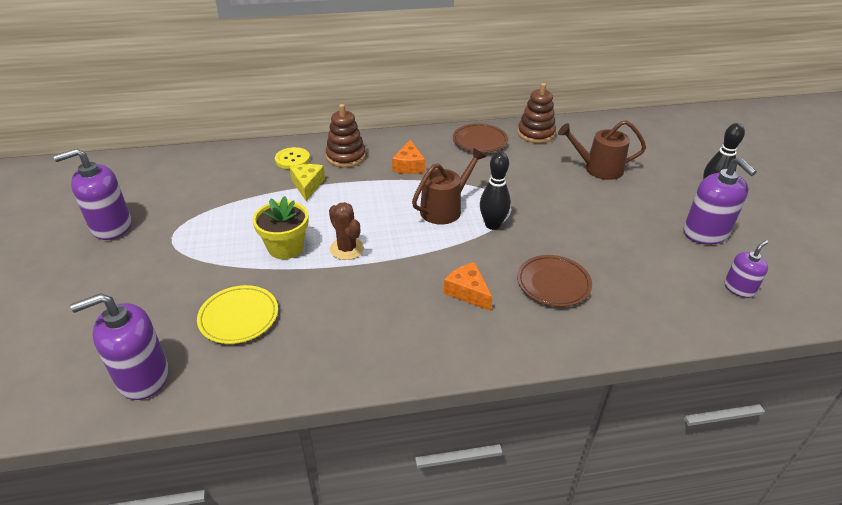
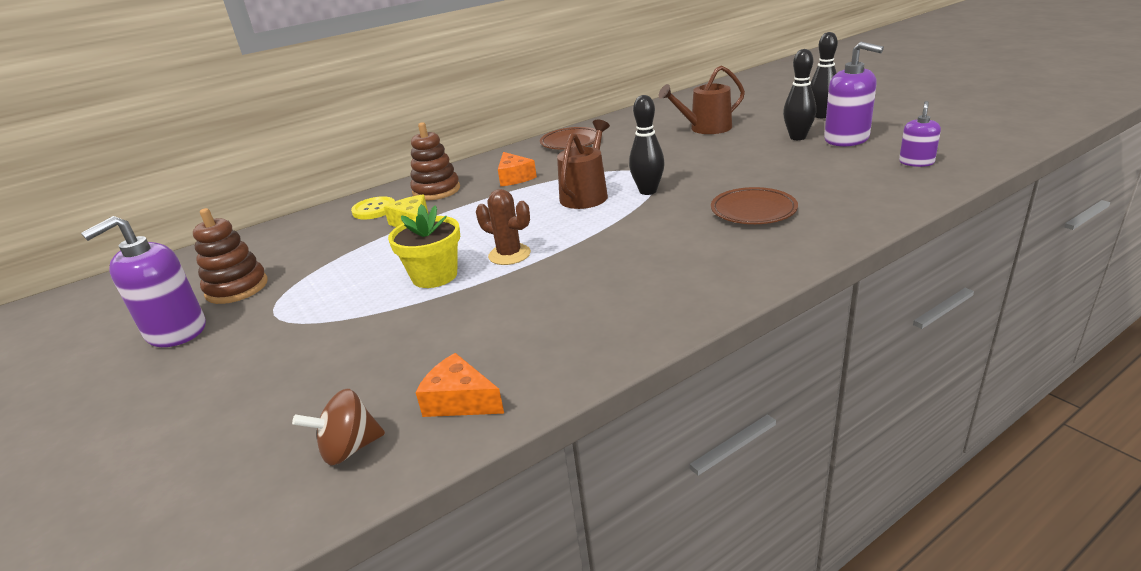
camera: 20 degrees left, 10 degrees down
(143, 376) = (349, 449): purple soap dispenser -> brown spinning top
(239, 317) = (432, 350): yellow plate -> none
(468, 292) = (676, 243): orange cheese -> orange cheese (460, 401)
(536, 134) = (621, 123): brown stacking toy -> brown stacking toy (237, 288)
(665, 213) = (797, 137): none -> black bowling pin

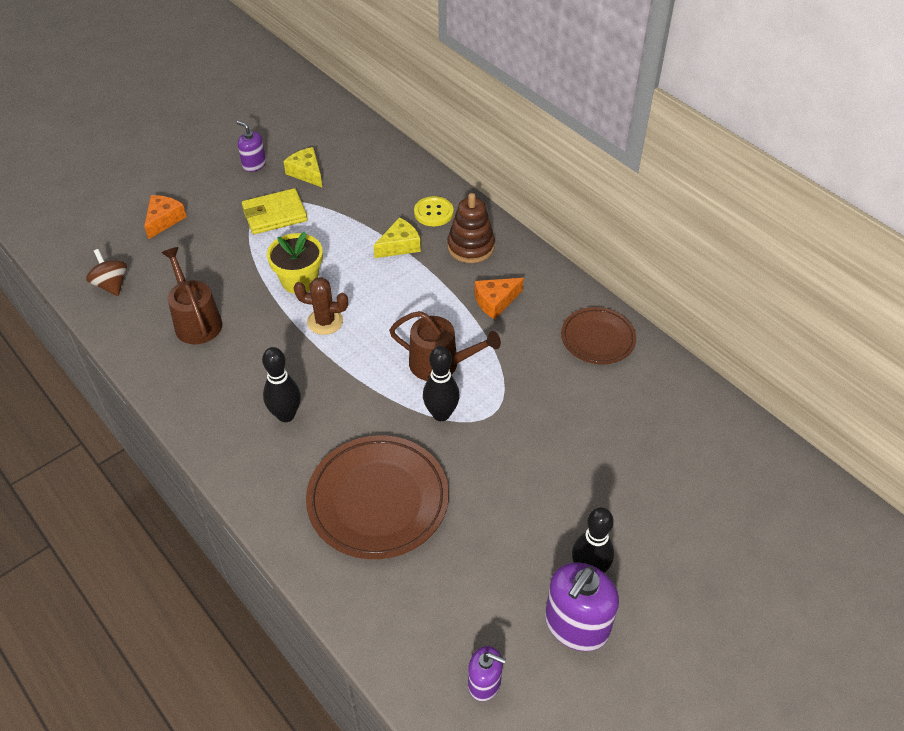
camera: 80 degrees right, 20 degrees up
(176, 331) = (254, 164): purple soap dispenser -> purple soap dispenser, size x0.57
(237, 288) = (306, 173): brown stacking toy -> yellow cheese
(299, 304) = (275, 214): none -> yellow wallet
(460, 401) = (140, 325): orange cheese -> orange cheese (164, 220)
(509, 255) = (325, 321): brown cactus -> brown cactus turned 75 degrees clockwise
(706, 128) = (635, 473): brown watering can -> brown watering can (196, 321)
(753, 211) = (378, 500): brown plate -> brown plate, size x1.67
(821, 116) = (676, 614): black bowling pin -> black bowling pin (286, 415)

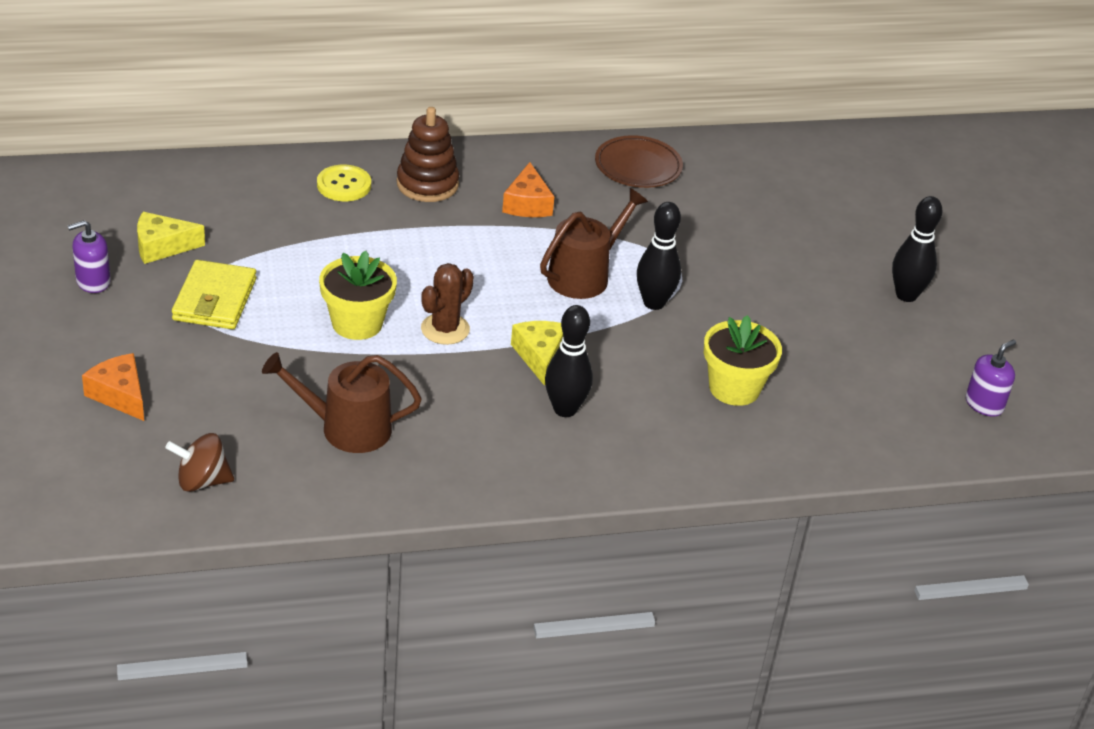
camera: 65 degrees left, 10 degrees down
(378, 500) = (734, 388): brown plate -> yellow flower pot
(399, 246) = (374, 230): yellow cheese -> yellow cheese (539, 356)
(576, 625) = (957, 327): purple soap dispenser -> none

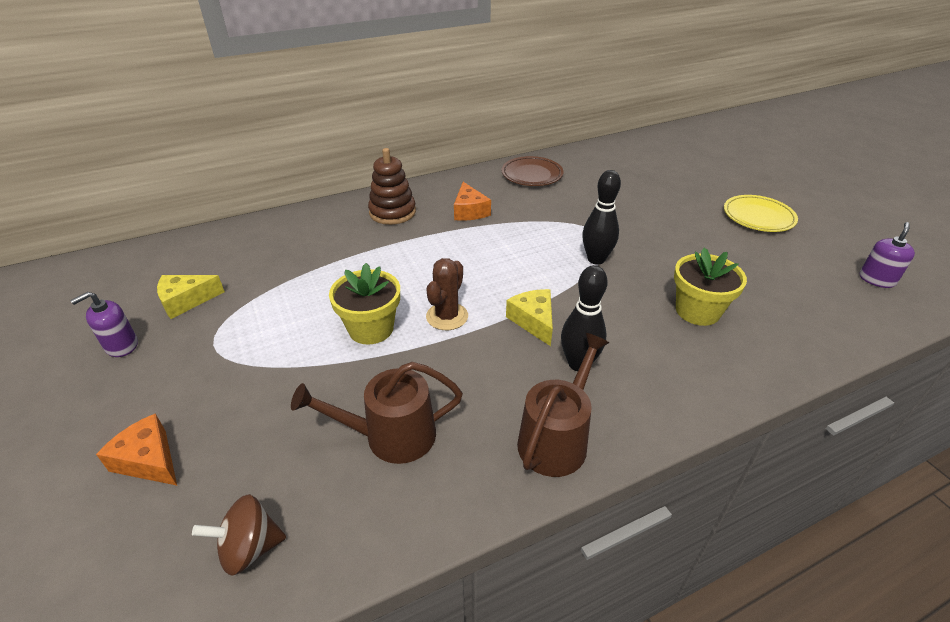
camera: 10 degrees left, 0 degrees up
(214, 300) = (238, 337): yellow wallet -> none
(344, 185) = (330, 225): yellow button -> none
(584, 275) = (534, 251): brown watering can -> brown watering can (556, 439)
(906, 295) = (758, 217): black bowling pin -> yellow plate

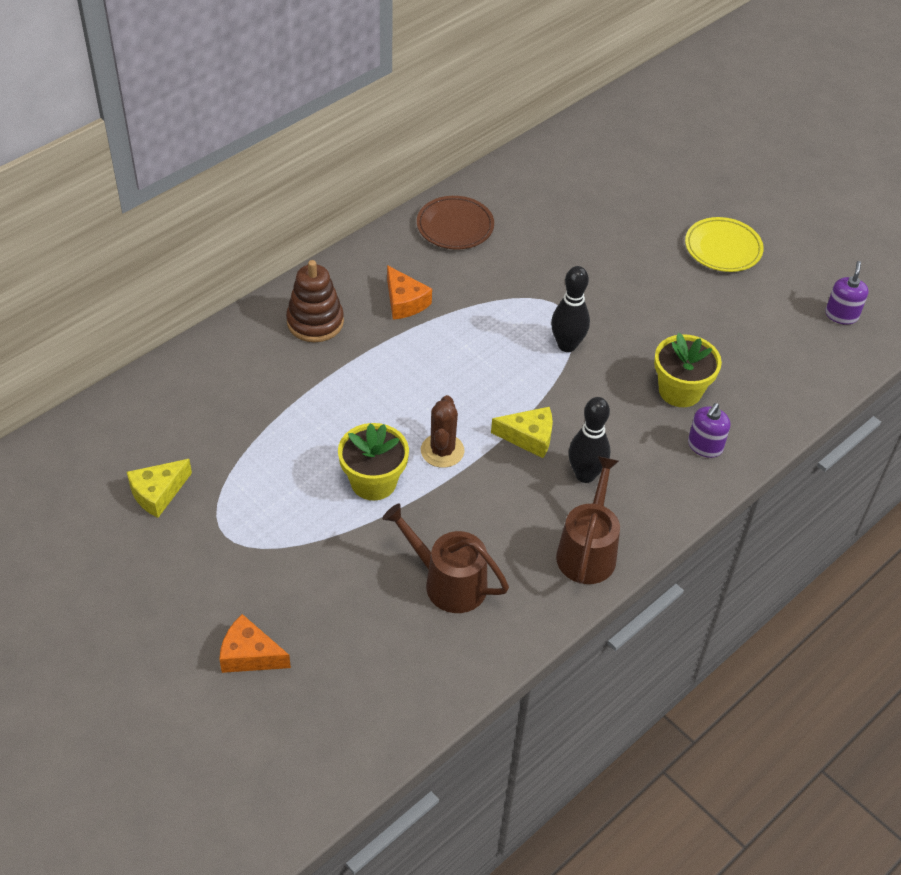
camera: 20 degrees left, 10 degrees up
(121, 346) = (131, 558): purple soap dispenser -> purple soap dispenser (705, 446)
(249, 548) = (383, 696): brown spinning top -> none
(391, 436) = (448, 582): brown watering can -> brown watering can turned 60 degrees clockwise
(533, 321) = (529, 437): yellow cheese -> yellow cheese turned 135 degrees clockwise

